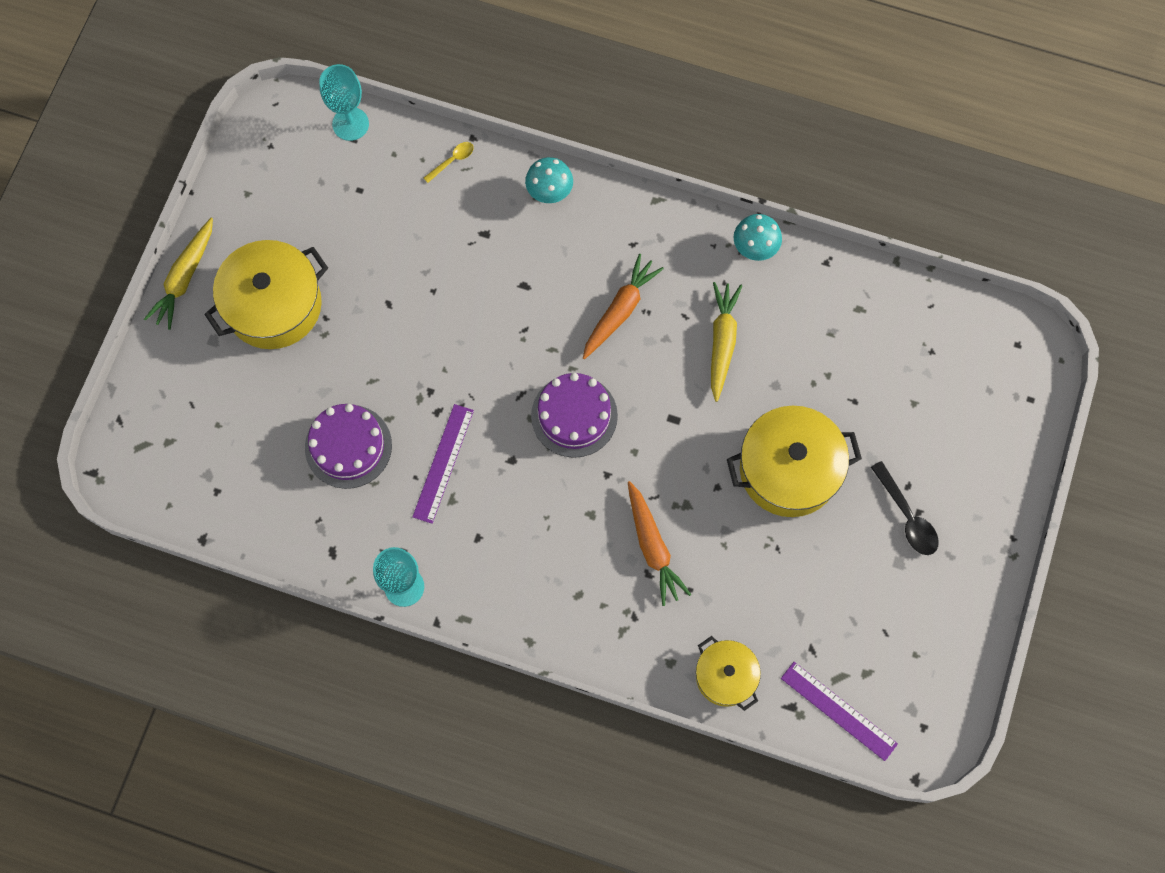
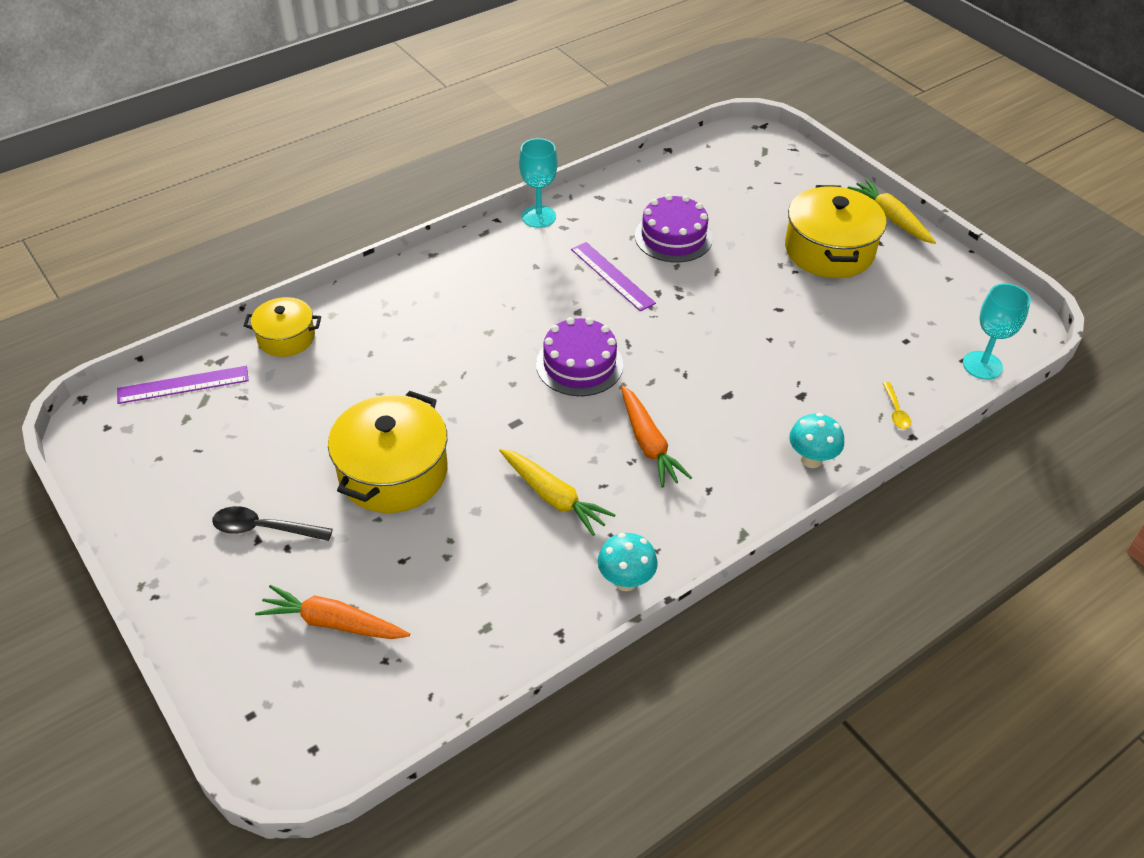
camera: 125 degrees right, 25 degrees down
(653, 547) = (425, 352): orange carrot -> orange carrot (332, 623)

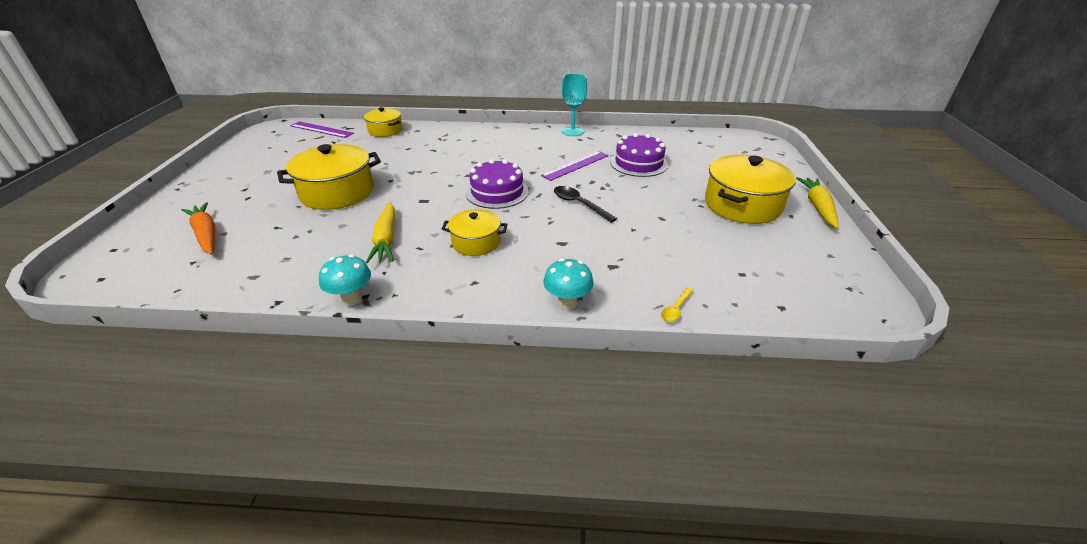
camera: 40 degrees right, 10 degrees down
(264, 529) = (254, 187): black spoon -> black spoon (579, 204)
(612, 276) = (575, 165): purple ruler -> purple ruler turned 45 degrees clockwise
(649, 444) = (476, 242): orange carrot -> yellow pot
(982, 365) = (797, 318): turquoise goblet -> none

